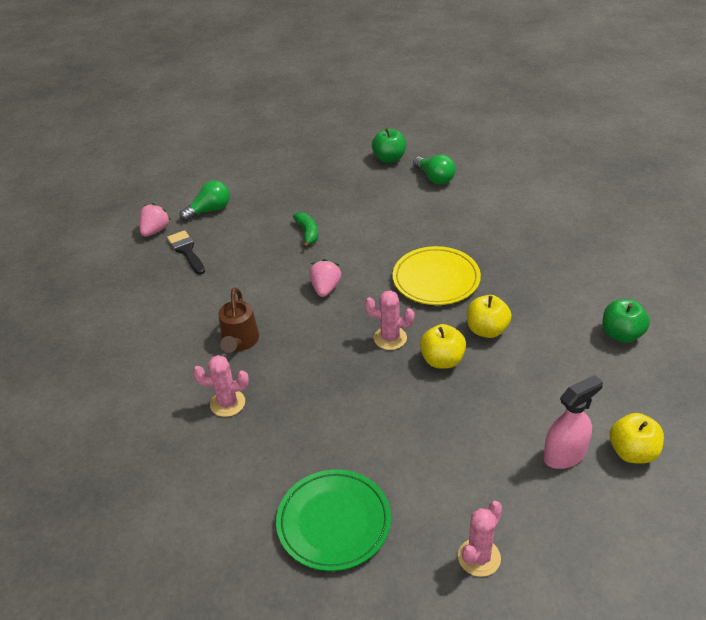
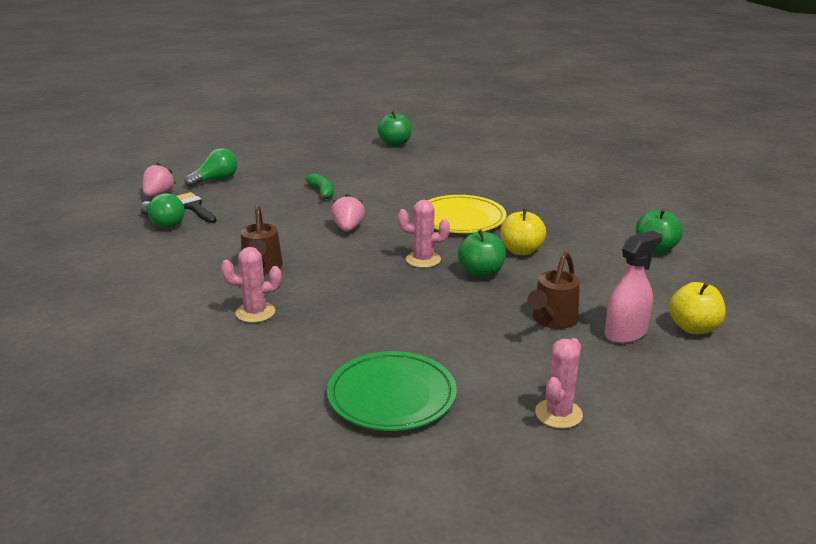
camera: 10 degrees left, 15 degrees down
(435, 178) = (443, 155): green light bulb -> green light bulb (163, 223)
(442, 360) = (481, 273): yellow apple -> green apple
(497, 432) = (552, 320): none -> brown watering can

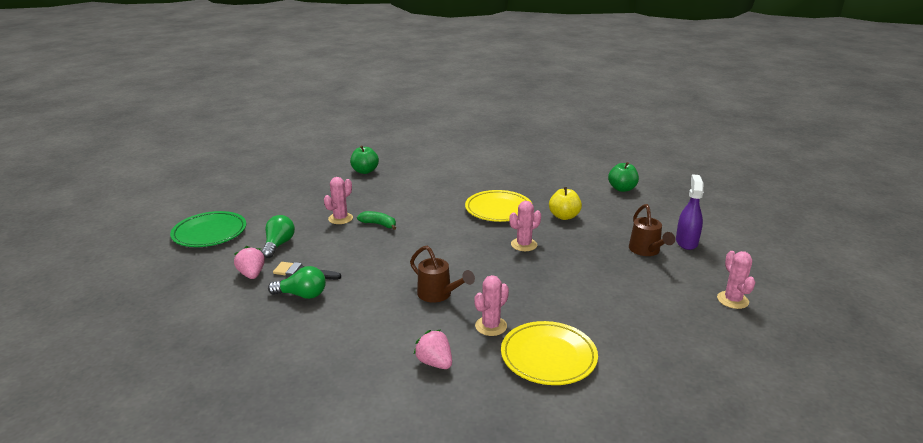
camera: 40 degrees left, 0 degrees up
(254, 361) = (548, 357): none -> yellow plate
(299, 176) = (340, 218): none -> pink cactus
(348, 228) = (443, 243): pink strawberry -> pink strawberry (434, 363)
(391, 396) = (653, 334): green plate -> green plate (210, 233)
(481, 273) = (567, 239): green apple -> none
(626, 333) = (686, 242): pink spray bottle -> purple spray bottle
(693, 328) = (706, 226): yellow apple -> none

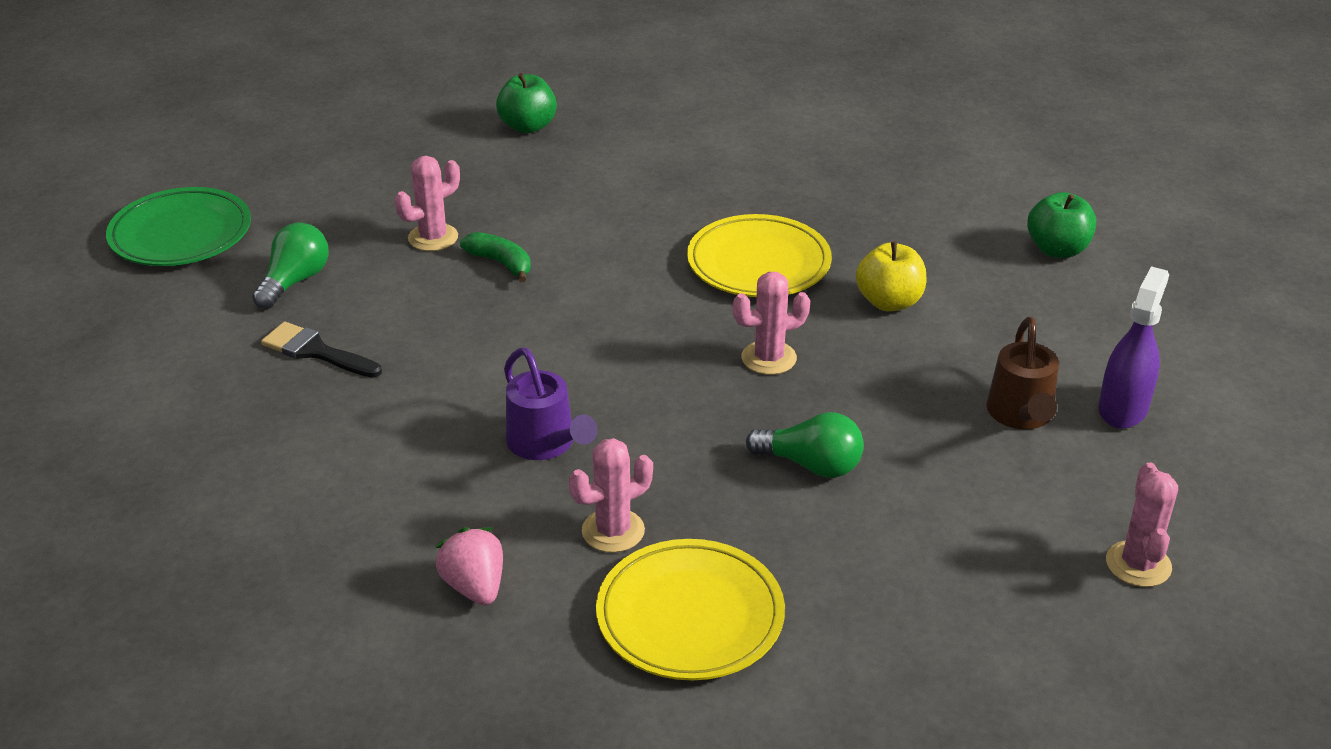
camera: 15 degrees right, 10 degrees up
(252, 274) = (224, 340): pink strawberry -> none
(302, 295) = (296, 400): green light bulb -> green light bulb (811, 465)
(438, 295) = (545, 444): brown watering can -> purple watering can

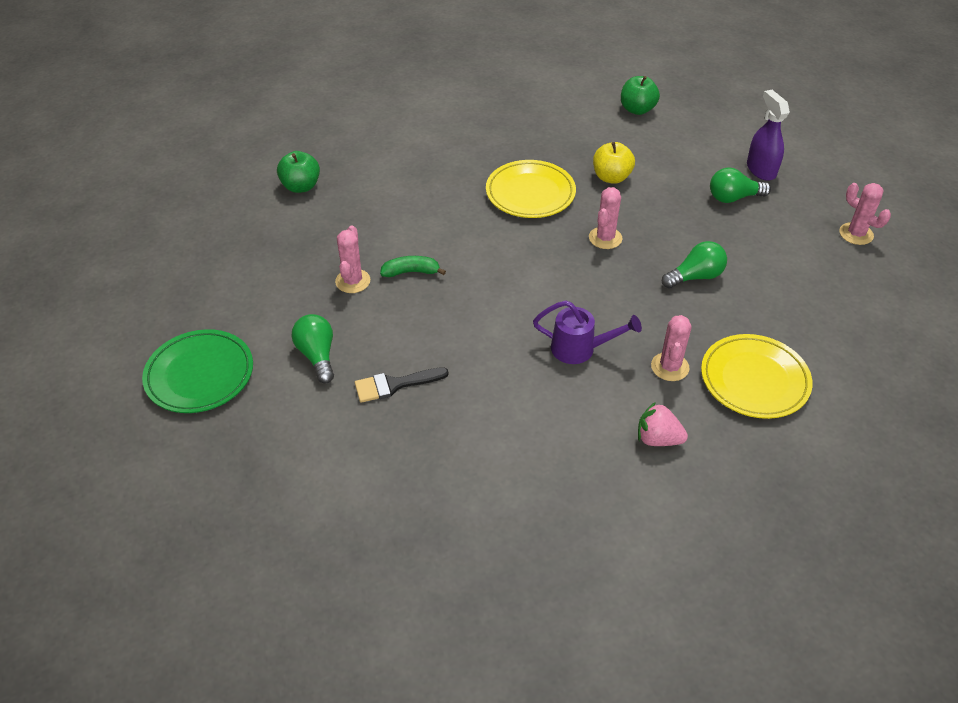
camera: 45 degrees left, 10 degrees up
(1021, 415) = (733, 198): brown watering can -> green light bulb

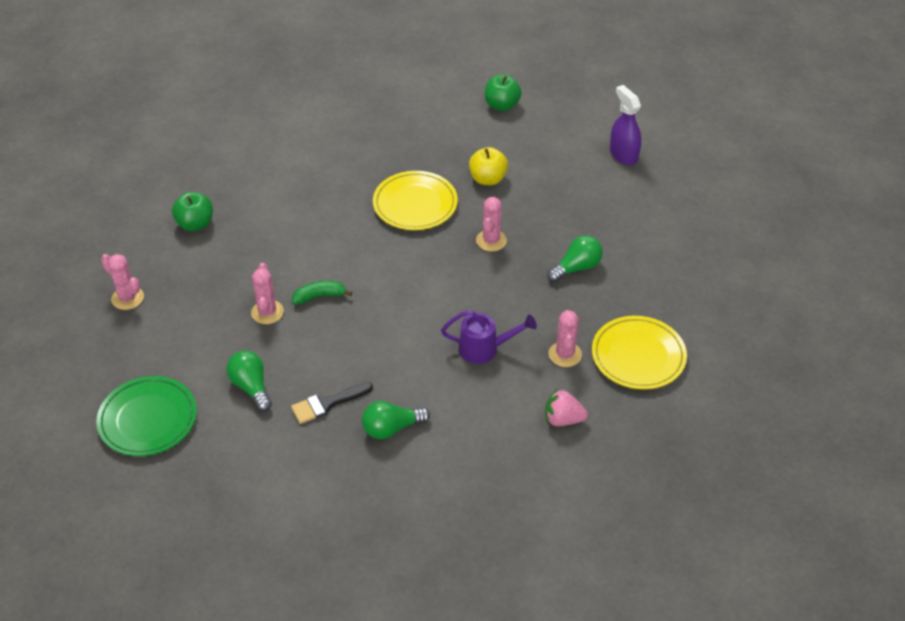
camera: 10 degrees left, 0 degrees up
(733, 198) = (601, 186): green light bulb -> green light bulb (391, 428)
(856, 234) = (713, 208): pink cactus -> pink cactus (127, 298)

